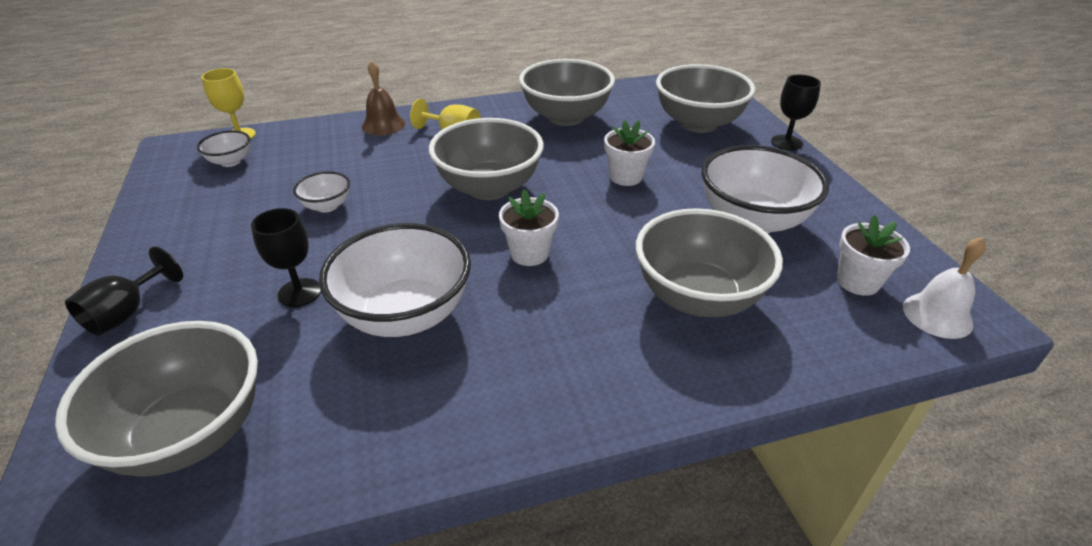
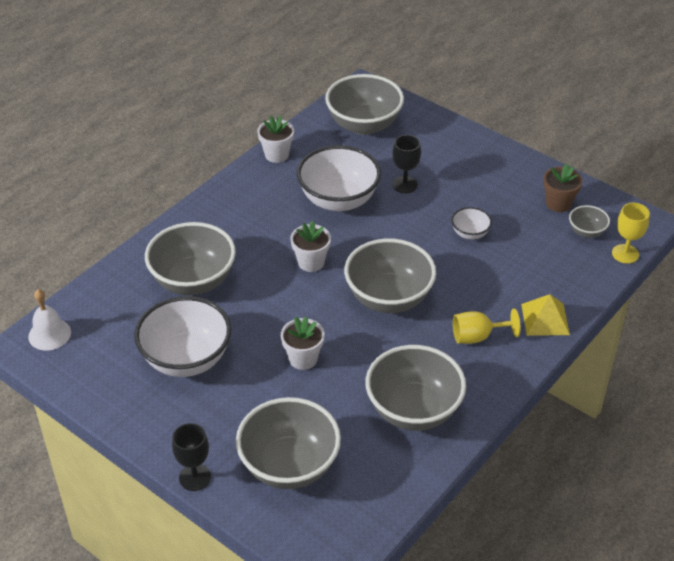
camera: 145 degrees right, 5 degrees up
(127, 313) = (468, 141): black goblet -> none
(199, 193) = (558, 203): none -> brown flower pot
(230, 161) = (586, 232): white bowl -> grey bowl
(383, 125) = (545, 319): brown bell -> yellow pyramid
(858, 282) = (101, 337): white flower pot -> white flower pot (276, 155)

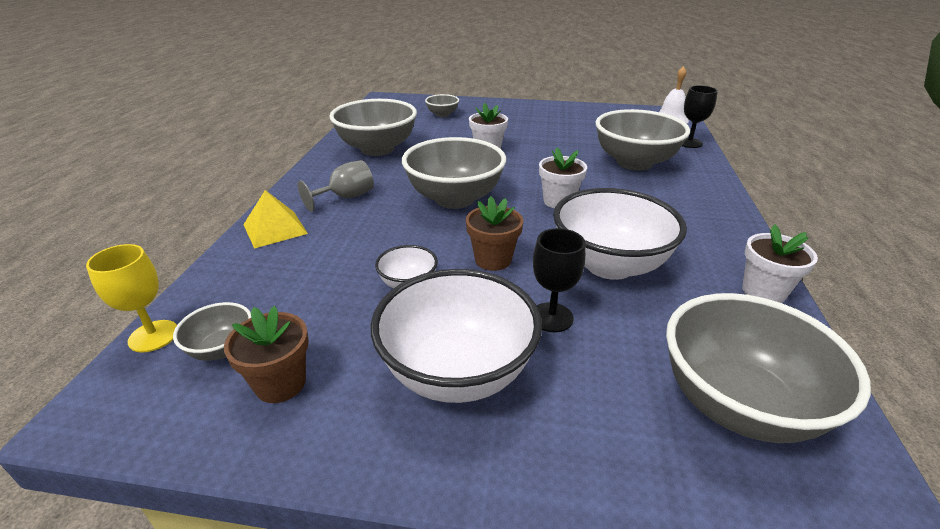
camera: 150 degrees right, 10 degrees down
(186, 359) = (568, 131): white bowl -> white bowl (457, 372)
(195, 477) = (492, 101): black goblet -> black goblet (689, 143)
(289, 466) = (442, 114): grey bowl -> grey bowl, size x0.47
(406, 230) = (493, 260): none -> brown flower pot
(477, 337) = (346, 197): yellow goblet -> grey goblet

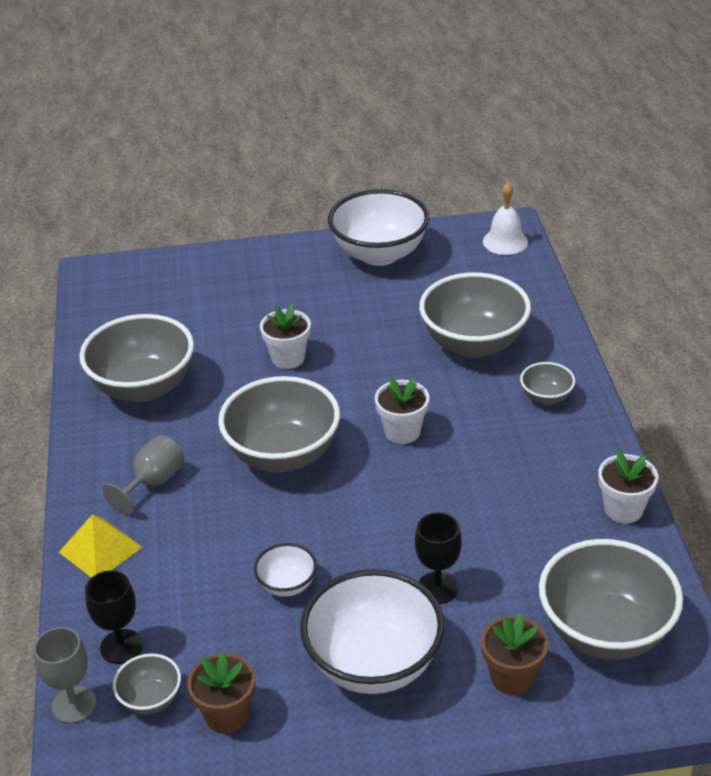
camera: 15 degrees left, 5 degrees up
(153, 336) = (74, 704): yellow goblet -> grey goblet
(442, 114) = (196, 294): grey bowl -> grey bowl (546, 397)
(493, 260) = (359, 533): brown flower pot -> brown flower pot (512, 677)
(609, 265) = (477, 511): white bowl -> white bowl (379, 254)
(689, 143) = (533, 289): black goblet -> black goblet (121, 646)

